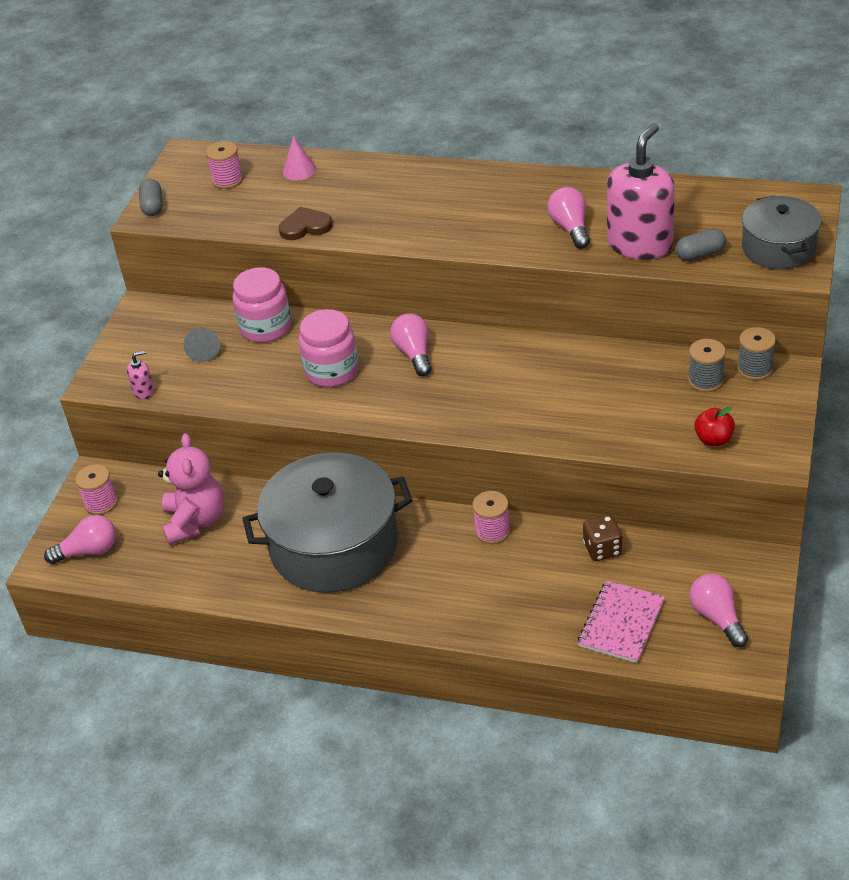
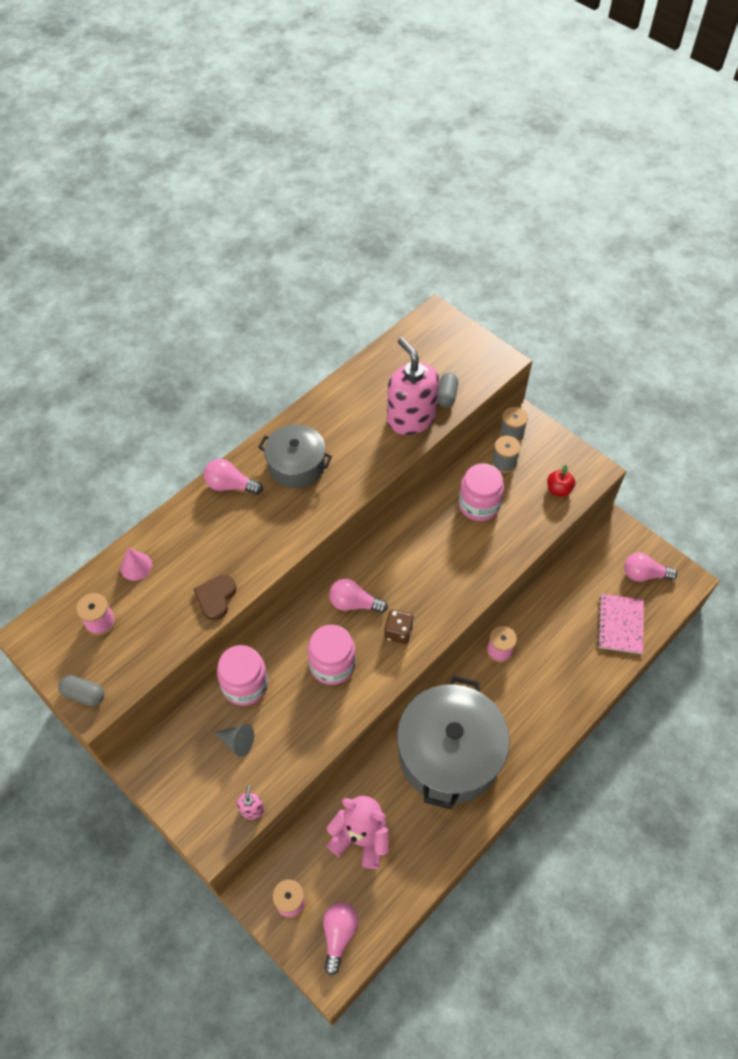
camera: 65 degrees left, 15 degrees up
(570, 228) = (361, 443): pink light bulb -> pink light bulb (230, 485)
(602, 549) = (554, 599): brown dice -> brown dice (398, 632)
(621, 623) = (620, 624): pink notebook -> pink notebook turned 45 degrees clockwise
(625, 386) = (479, 505): none -> pink jar
(778, 248) = (472, 357): grey pot -> grey pot (296, 465)

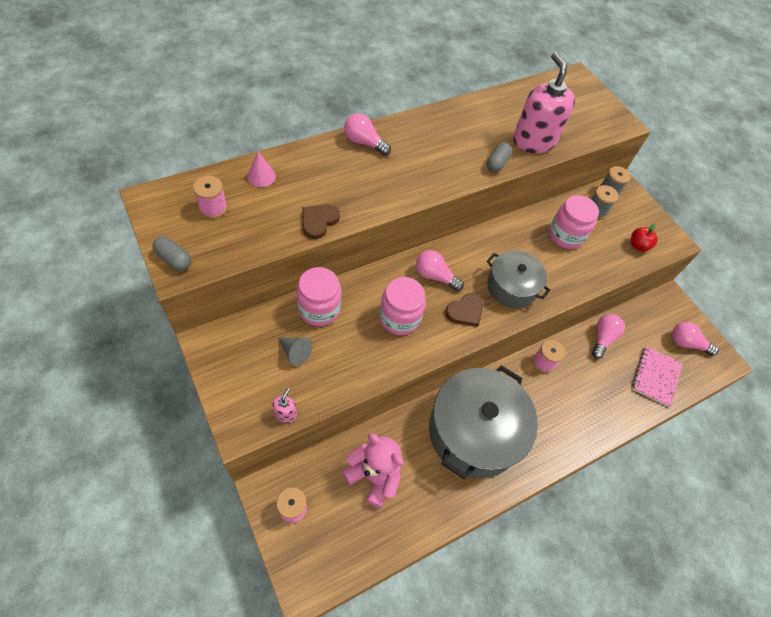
camera: 10 degrees right, 0 degrees up
(296, 465) = (425, 145): grey pot -> grey pot (511, 287)
(339, 935) = (325, 554): pink light bulb -> pink light bulb (602, 338)
(398, 632) = (465, 311): brown dice -> brown heart
(446, 395) = (569, 134): grey capsule -> grey capsule (497, 163)

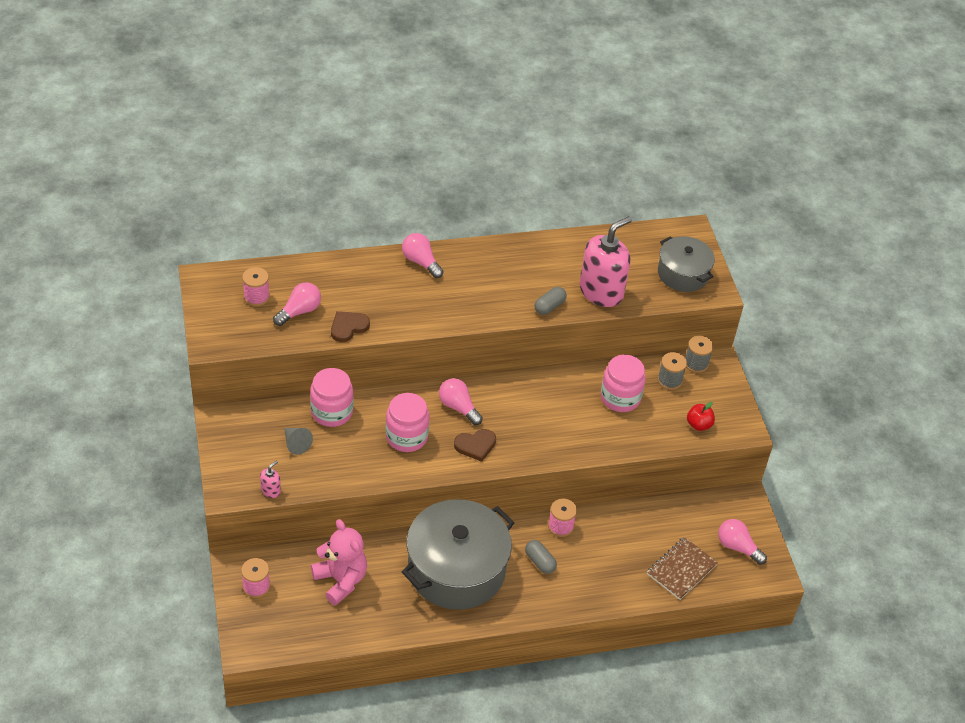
camera: 20 degrees right, 10 degrees down
(174, 259) = (210, 334): grey capsule -> grey capsule (540, 562)
(261, 176) = (309, 276): pink cone -> none
(511, 287) = (534, 434): grey pot -> grey pot (683, 274)
(533, 141) = (601, 291): pink soap dispenser -> pink soap dispenser turned 45 degrees clockwise
(602, 338) = (640, 519): pink light bulb -> pink light bulb (299, 311)
(655, 377) = (681, 569): pink notebook -> brown notebook

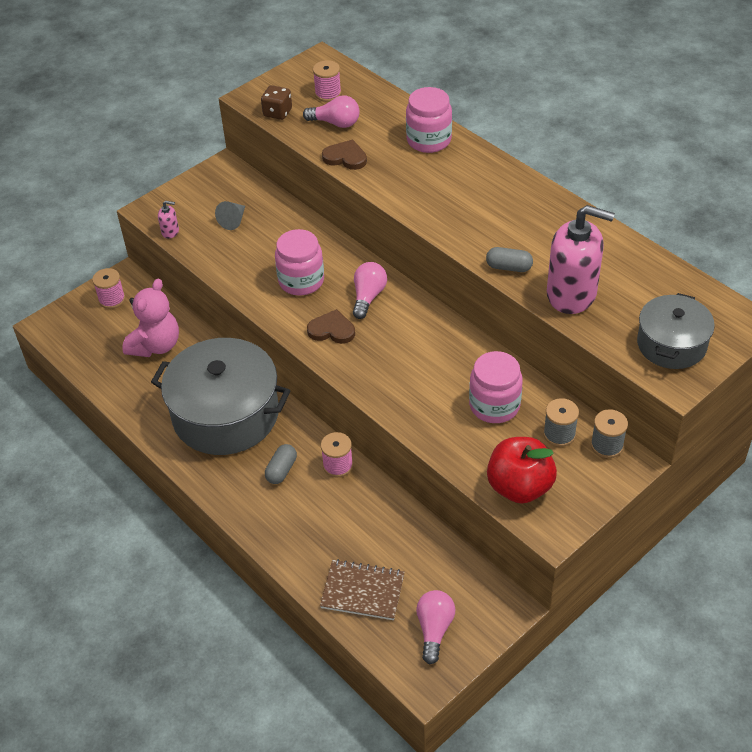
camera: 65 degrees right, 0 degrees up
(250, 338) = (277, 113): none -> brown dice
(331, 412) = (288, 223): pink jar -> pink jar (429, 140)
(421, 262) = (473, 160): pink light bulb -> none
(475, 445) = (332, 330): brown heart -> brown heart turned 150 degrees clockwise
(698, 425) = (519, 487): red apple -> red apple, size x1.88

